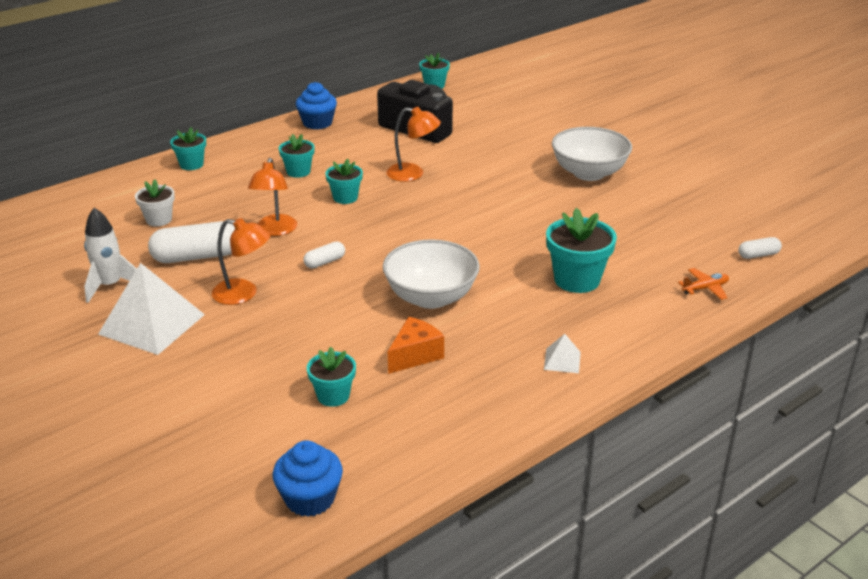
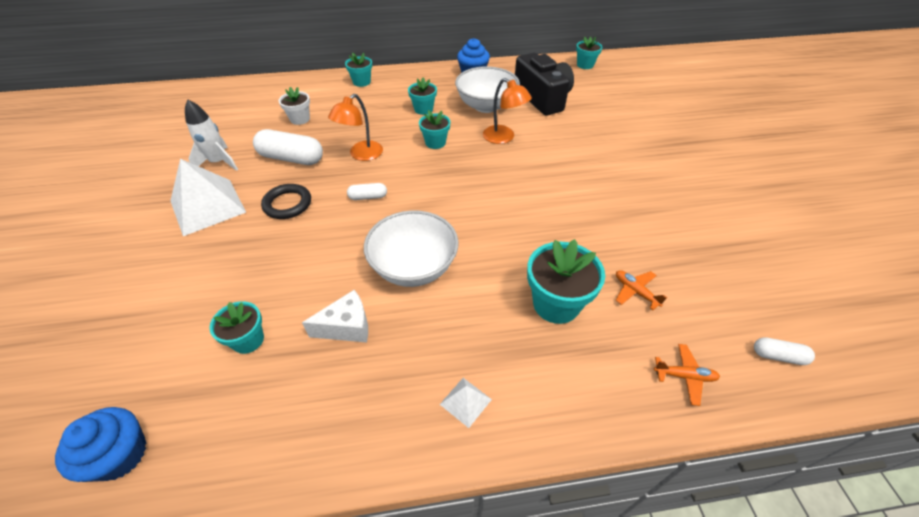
camera: 30 degrees right, 15 degrees up
(243, 294) = (287, 204): orange lamp -> black ring
(415, 355) = (347, 327): orange cheese -> white cheese
(589, 173) = (655, 186): white bowl -> white bowl (486, 106)
(631, 251) = (635, 291): none -> orange plane

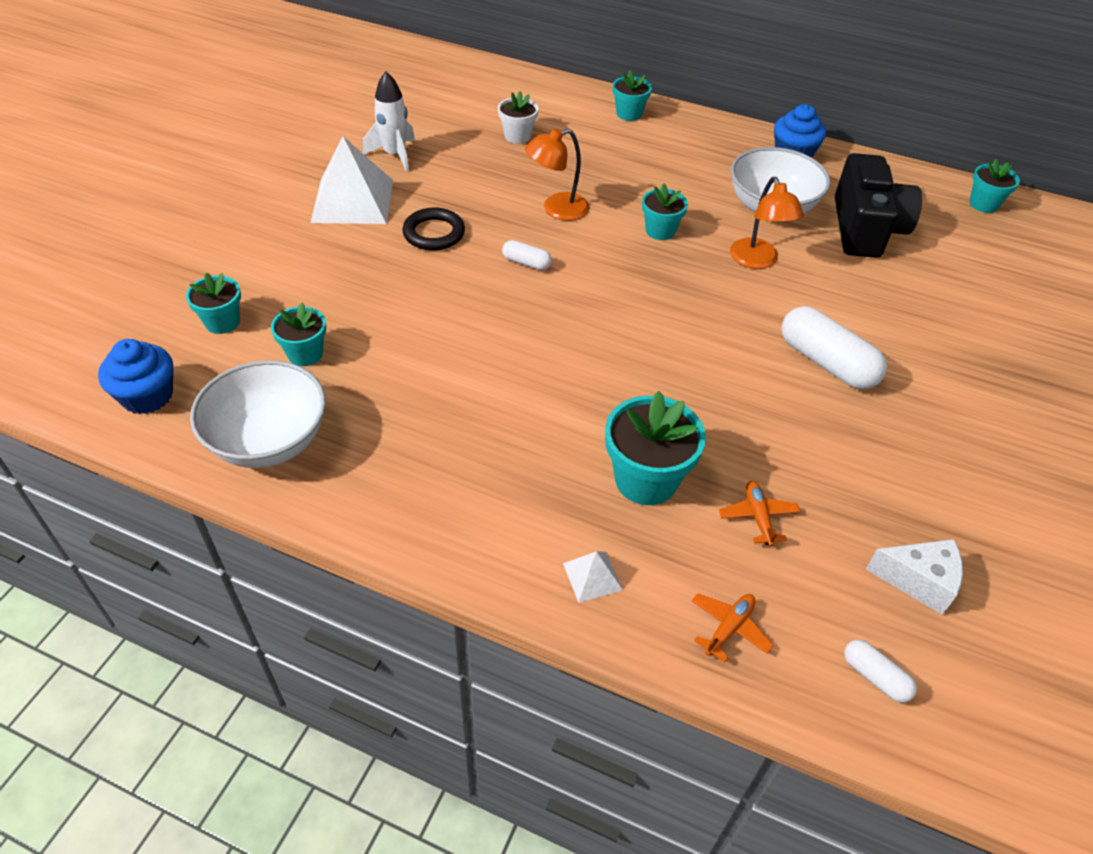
camera: 30 degrees right, 0 degrees up
(291, 158) = (474, 182): white capsule -> white capsule (826, 363)
(347, 327) = (403, 388): white cheese -> white cheese (918, 581)
(414, 267) = (517, 363): white bowl -> white bowl (269, 441)
(423, 109) = (681, 181): turquoise flower pot -> turquoise flower pot (222, 322)
(465, 401) = (465, 517): white pyramid -> white pyramid (592, 576)
(684, 376) = (729, 628): orange plane -> orange plane turned 90 degrees counterclockwise

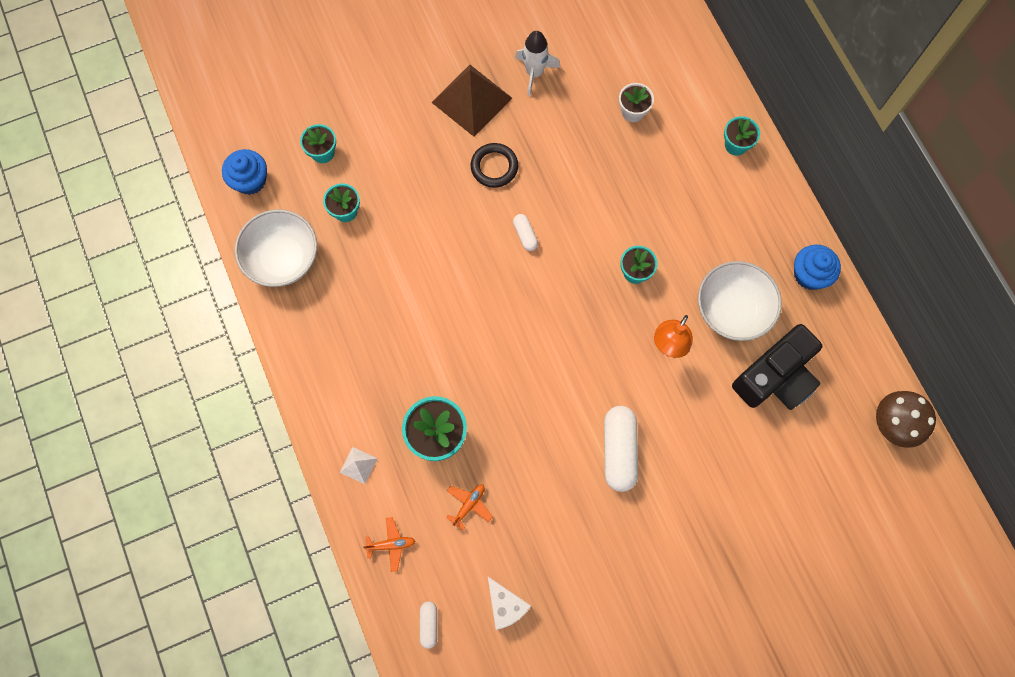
camera: 45 degrees right, 25 degrees up
(352, 201) = (471, 100): white pyramid -> brown pyramid
(556, 209) = (589, 203): orange lamp -> none
(983, 204) = (892, 425): turquoise flower pot -> brown mushroom

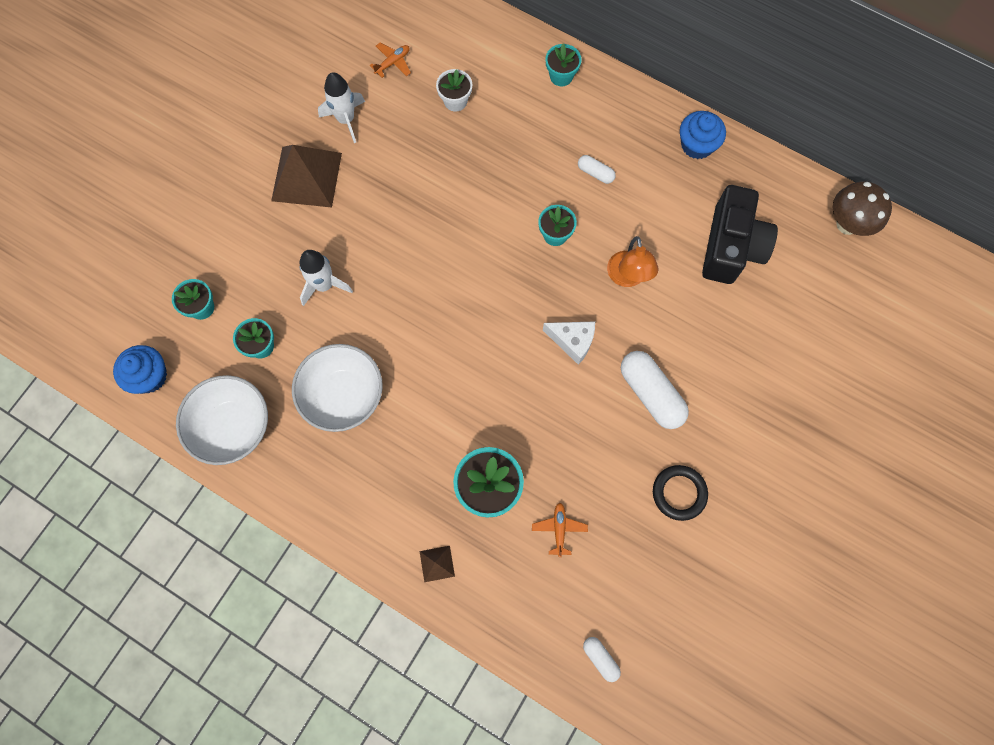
camera: 35 degrees left, 0 degrees up
(358, 465) = (437, 563): white pyramid -> brown pyramid
(391, 544) = (517, 613): orange plane -> orange plane (393, 63)
(425, 195) = (324, 285): none -> white rocket
(494, 167) = (369, 222): black ring -> black ring (679, 493)
(505, 605) = (653, 593): white cheese -> white cheese (572, 341)
(525, 235) = (439, 263): white capsule -> white capsule (595, 173)
(732, 310) = (657, 214): white bowl -> white bowl (343, 396)

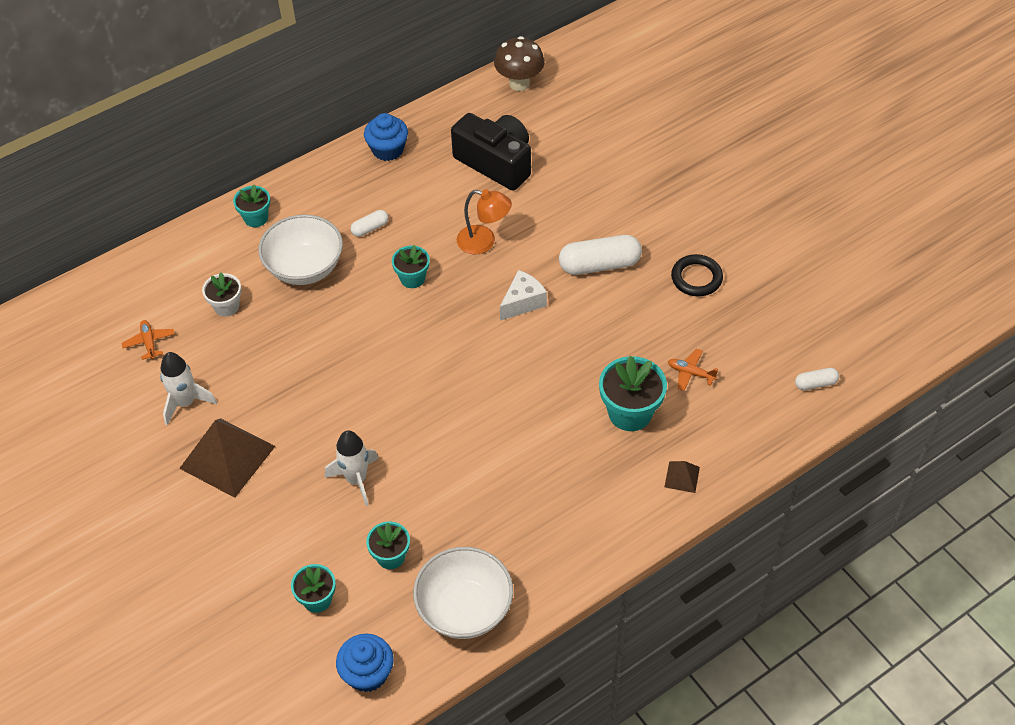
camera: 65 degrees left, 20 degrees down
(343, 396) = (481, 500): white bowl -> white bowl (305, 268)

